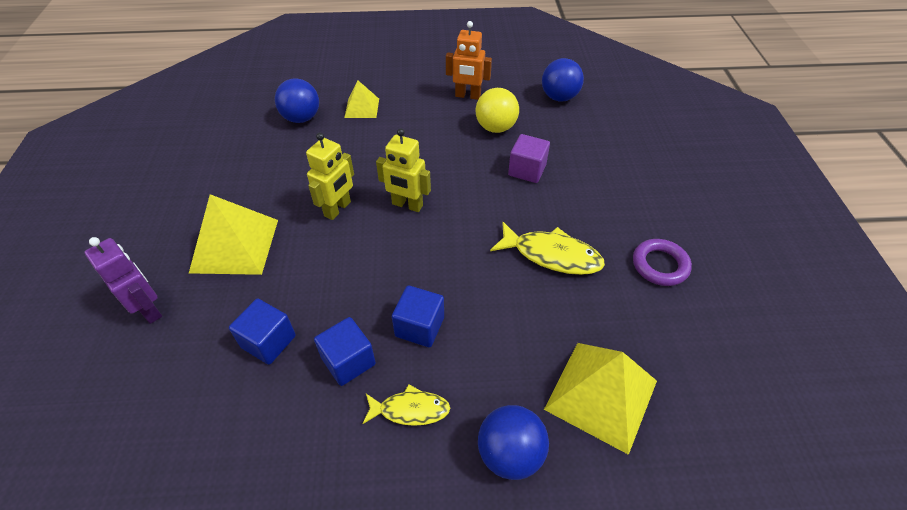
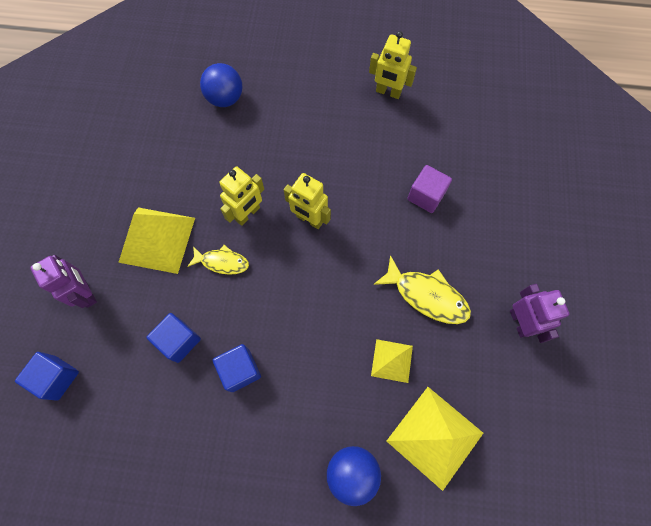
camera: 10 degrees right, 20 degrees up
(362, 108) = (283, 93): yellow pyramid -> yellow pyramid (392, 360)
(410, 410) = (282, 422): yellow fish -> yellow fish (222, 262)
(419, 327) = (301, 348): blue cube -> blue cube (57, 377)
(468, 96) = (388, 92): orange robot -> yellow robot
(495, 128) = (407, 138): yellow ball -> none
(559, 97) = (478, 107): blue ball -> none
(660, 265) = (520, 322): purple ring -> purple robot

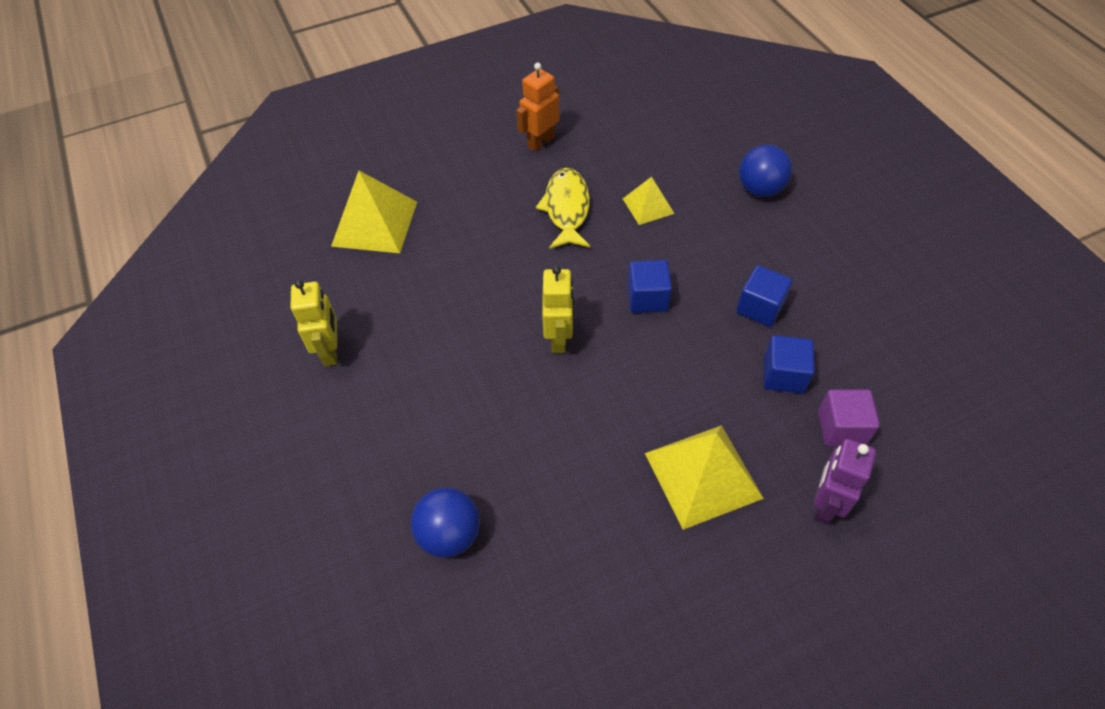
camera: 120 degrees left, 15 degrees down
(57, 377) = (924, 463): blue cube -> blue cube (647, 298)
(222, 262) = (672, 390): yellow fish -> none
(248, 214) = (597, 401): yellow robot -> none
(426, 196) = (456, 254): purple cube -> purple cube (841, 428)
(434, 437) = (684, 154): yellow pyramid -> yellow pyramid (375, 223)
(520, 322) = (540, 142): purple robot -> orange robot

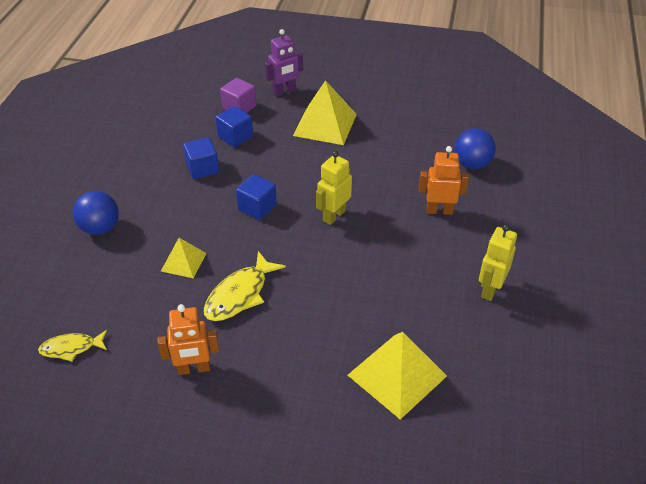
camera: 145 degrees left, 10 degrees down
(445, 421) = (439, 210): none -> orange robot
(646, 105) = (71, 348): none -> yellow fish

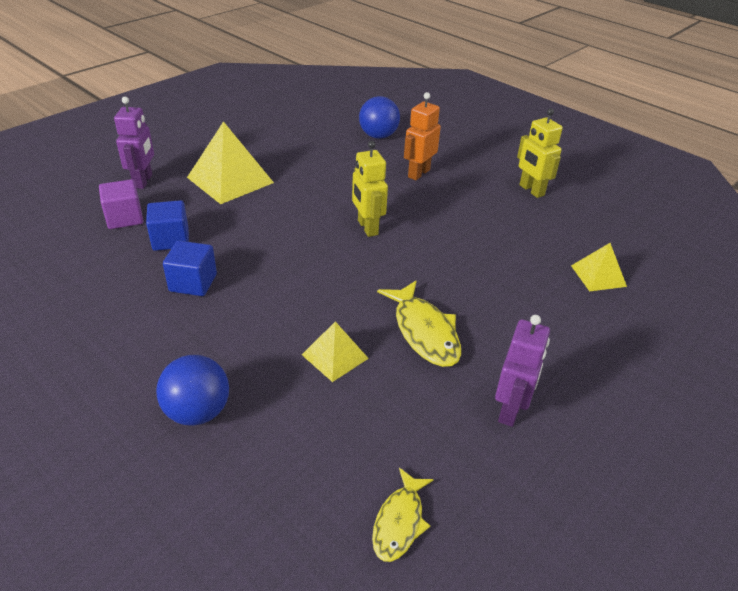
camera: 60 degrees left, 5 degrees down
(194, 369) = (510, 410): orange robot -> purple robot
(257, 207) = (303, 269): blue cube -> none
(397, 375) = (598, 275): yellow pyramid -> yellow pyramid, size x0.56

